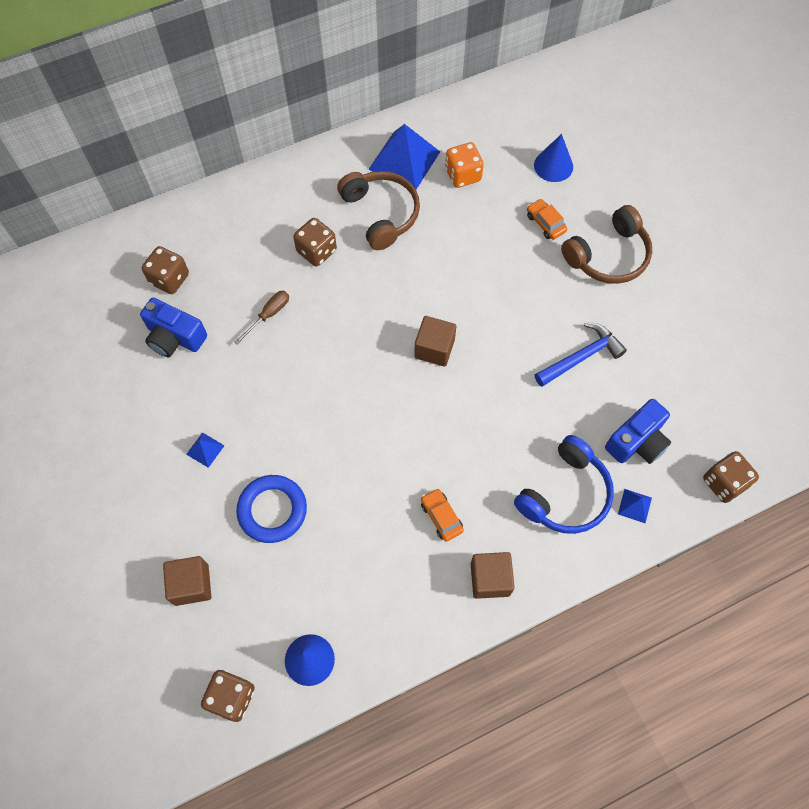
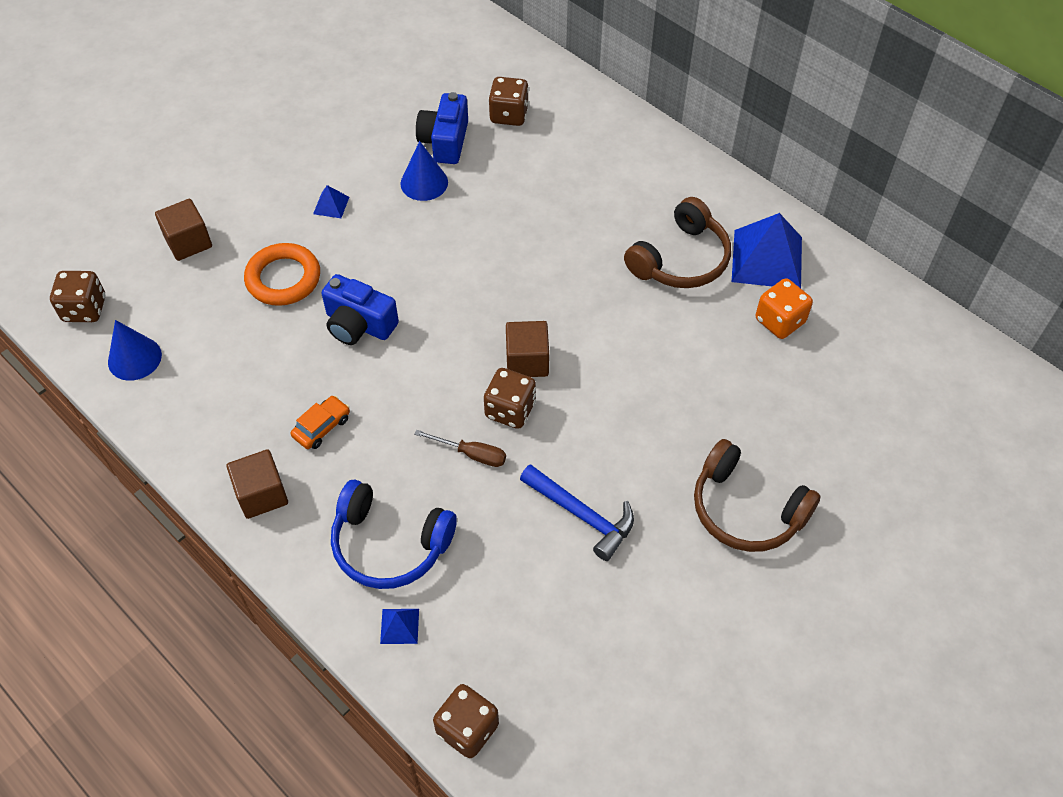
camera: 70 degrees right, 10 degrees down
(269, 315) = (503, 204): brown screwdriver -> brown screwdriver (471, 454)
(272, 510) = (283, 278): blue ring -> orange ring
(316, 251) = (601, 218): brown dice -> brown dice (510, 410)
(545, 223) = (758, 426): orange car -> none
(553, 166) = (851, 412): blue cone -> blue cone (424, 183)
(637, 441) = (488, 608): blue camera -> blue camera (359, 324)

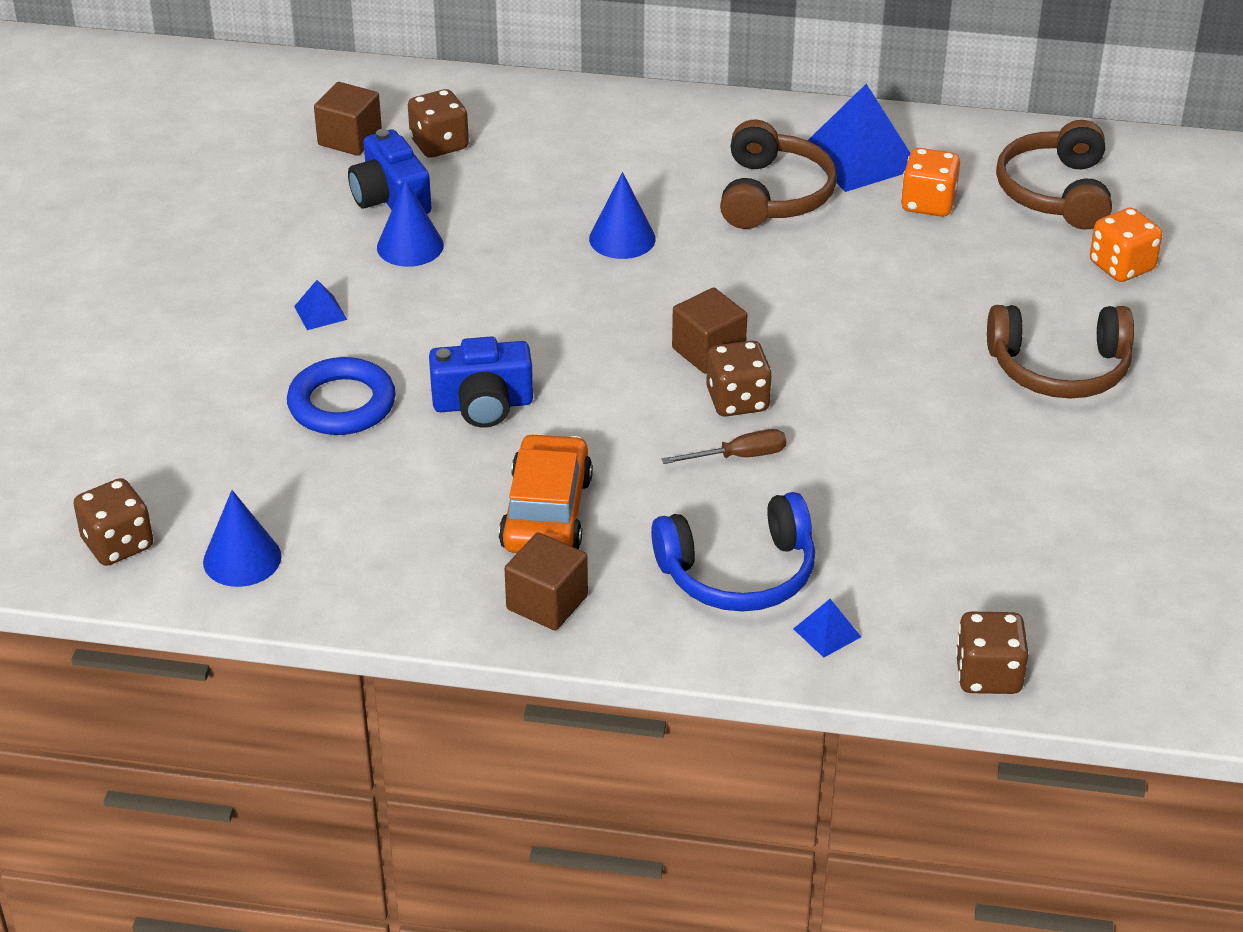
camera: 35 degrees left, 15 degrees down
(188, 242) = (178, 423): brown cube -> brown cube (350, 139)
(283, 278) = (342, 404): orange ring -> blue ring
(322, 427) = (546, 512): orange car -> orange car, size x1.87
(553, 243) = (622, 238): none -> blue cone
(582, 515) = (909, 450): blue hammer -> none
(871, 448) = (1121, 266): none -> orange dice
(880, 359) = (1055, 192): none -> brown headphones

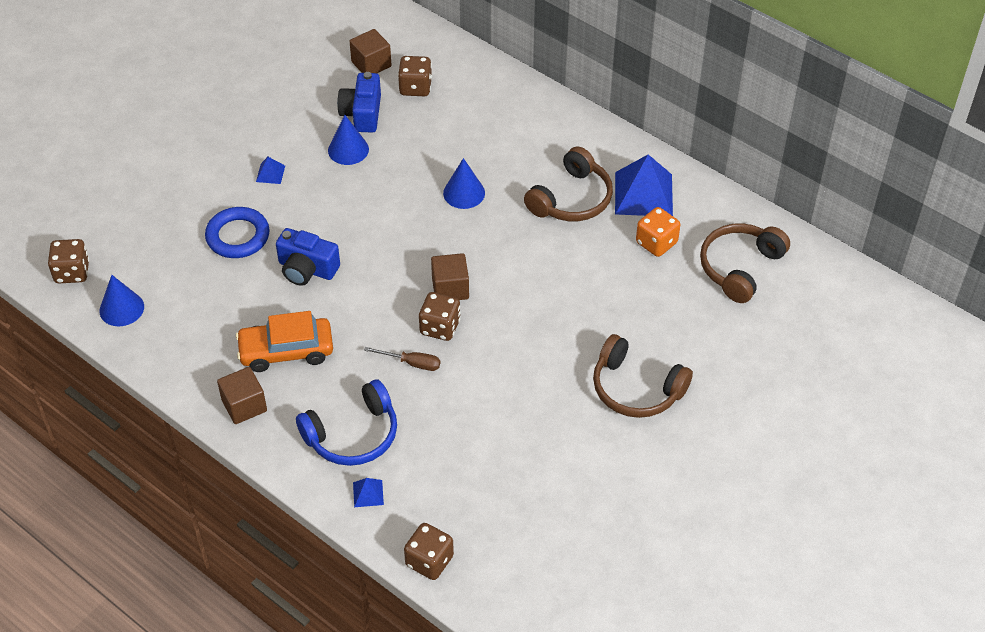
camera: 30 degrees right, 10 degrees up
(546, 512) = (286, 351): orange car -> orange car turned 135 degrees counterclockwise
(739, 573) = (353, 435): blue headphones -> blue headphones turned 45 degrees counterclockwise
(1121, 266) = (734, 336): orange dice -> none

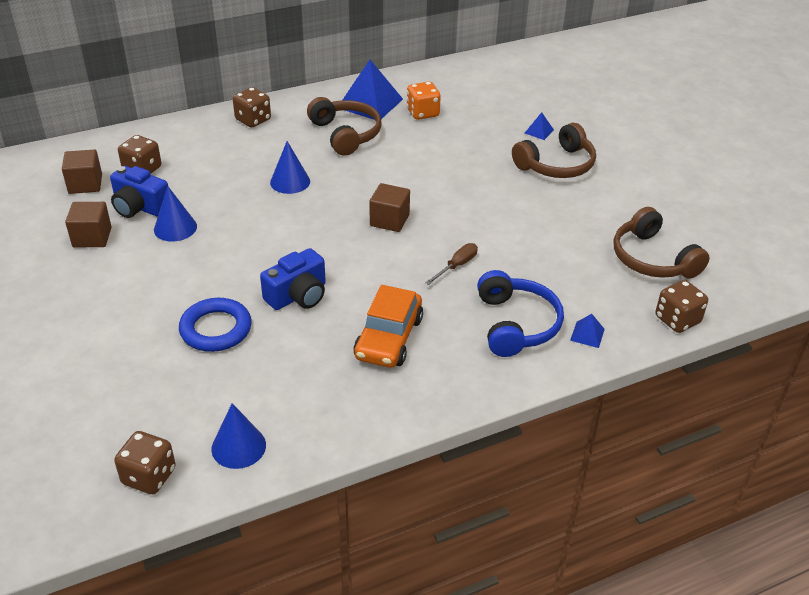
camera: 65 degrees left, 10 degrees down
(244, 405) = (437, 387): brown cube -> brown cube (92, 237)
(270, 173) = (155, 284): blue pyramid -> blue pyramid (539, 131)
(440, 327) = (428, 238): brown dice -> brown dice (253, 120)
(740, 267) = (473, 89): brown headphones -> brown headphones (652, 259)

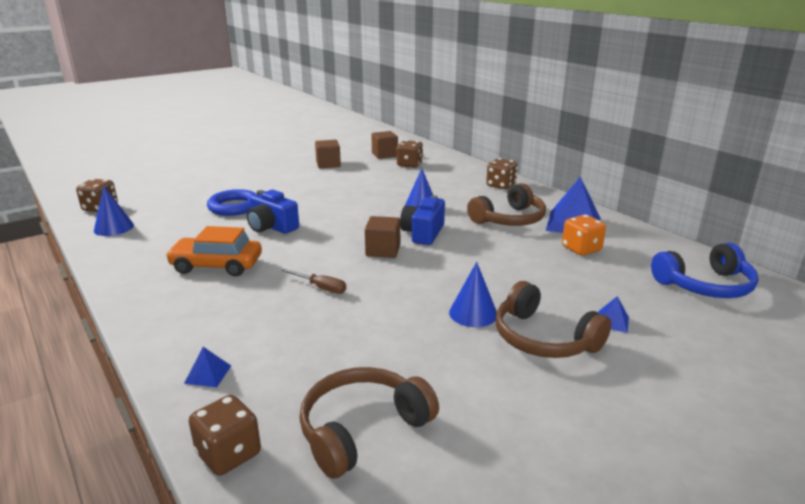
camera: 80 degrees right, 15 degrees down
(140, 207) = (365, 170): blue camera -> blue camera (423, 233)
(175, 228) = (345, 182): blue cone -> blue cone (473, 313)
(516, 324) = (229, 326): blue headphones -> blue headphones (705, 285)

